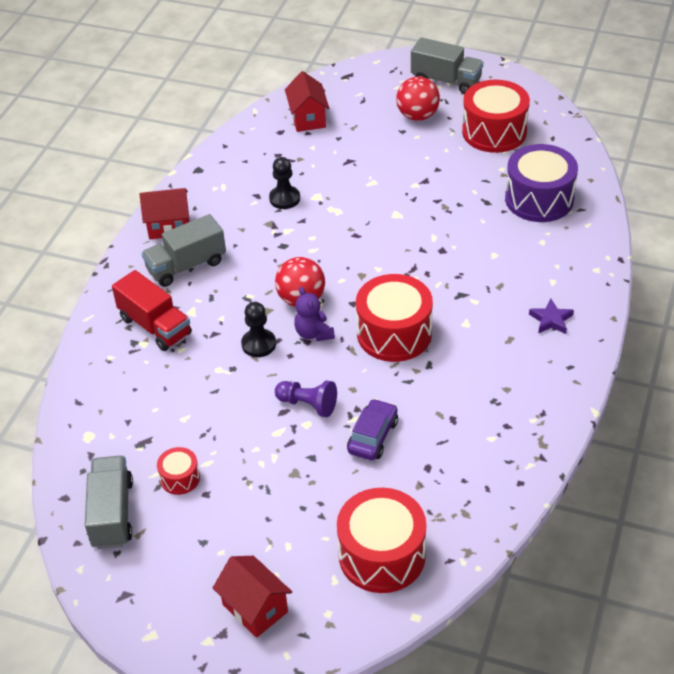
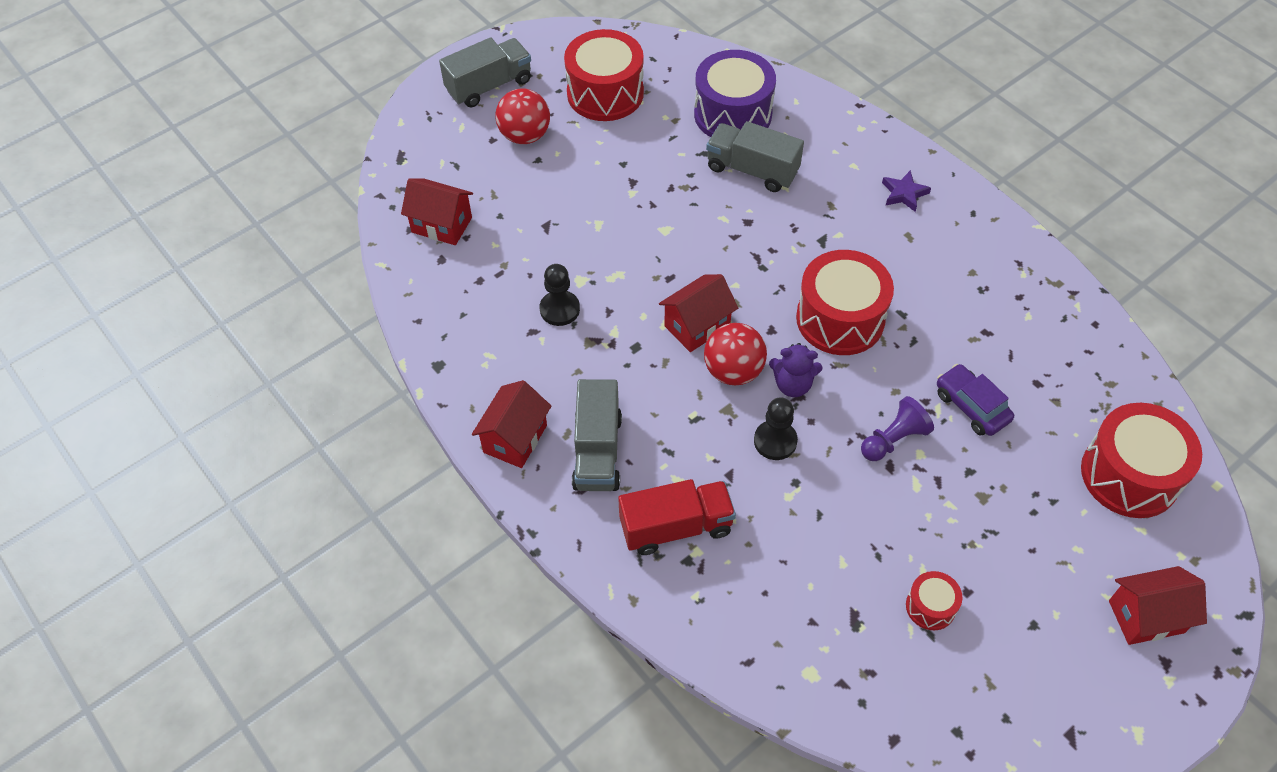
camera: 60 degrees left, 10 degrees up
(112, 513) = (946, 698): grey truck -> grey truck (752, 170)
(325, 266) = (697, 326): none -> red house

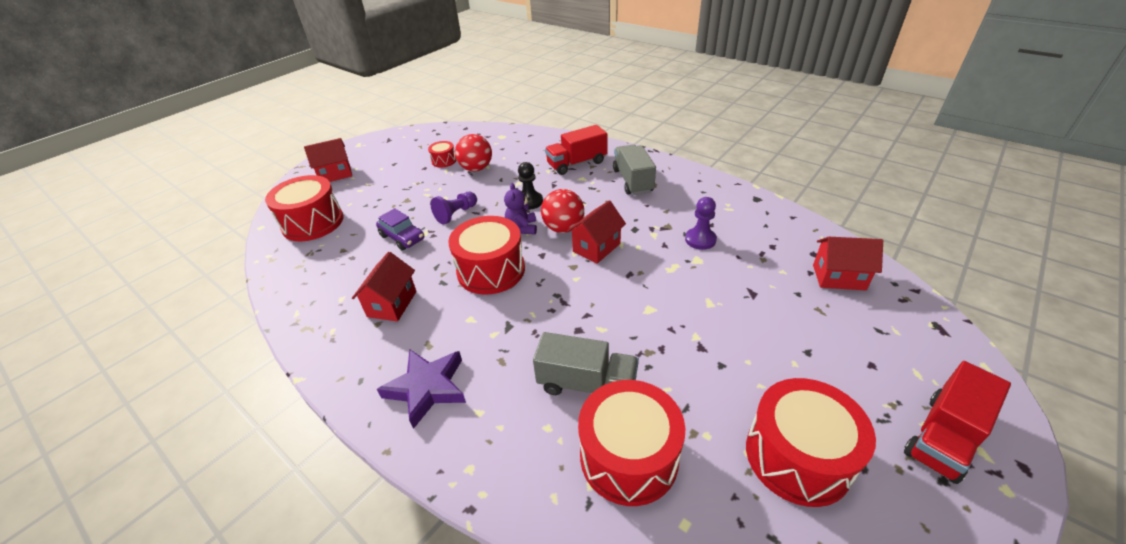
camera: 170 degrees right, 15 degrees down
(489, 86) = (943, 437): grey truck -> red truck
(515, 439) = (683, 178): red house -> red house (392, 304)
(525, 136) = (843, 376): red ball -> red ball (476, 168)
(559, 309) = (700, 240): black pawn -> purple pawn
(732, 114) = (628, 456): purple drum -> red drum
(792, 385) = (522, 228): purple teddy bear -> purple teddy bear turned 90 degrees counterclockwise
(904, 193) = (427, 388): purple star -> purple star, size x1.71

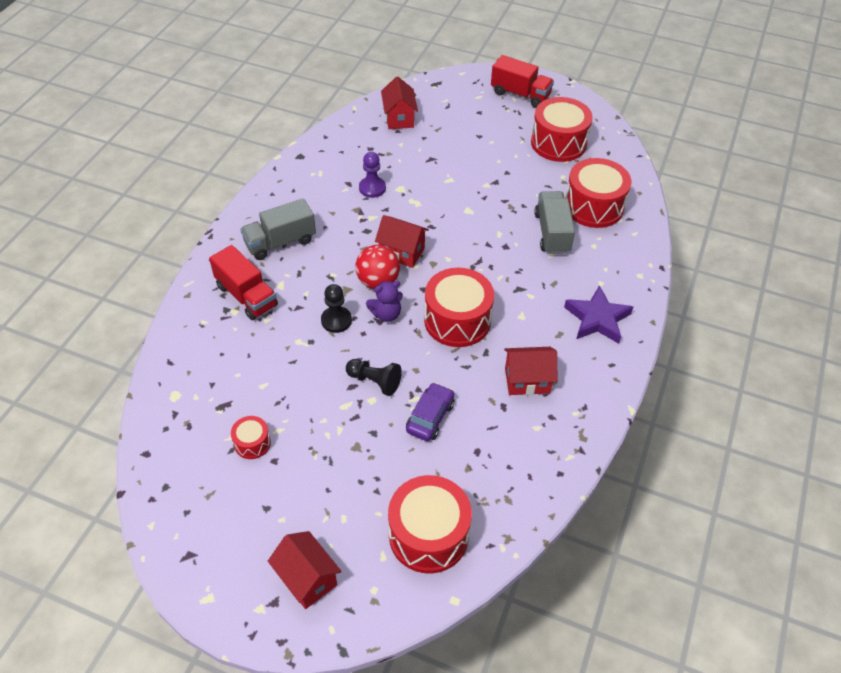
camera: 110 degrees left, 10 degrees up
(456, 214) = (374, 381): purple pawn -> black pawn
(476, 168) = (269, 396): red ball -> none

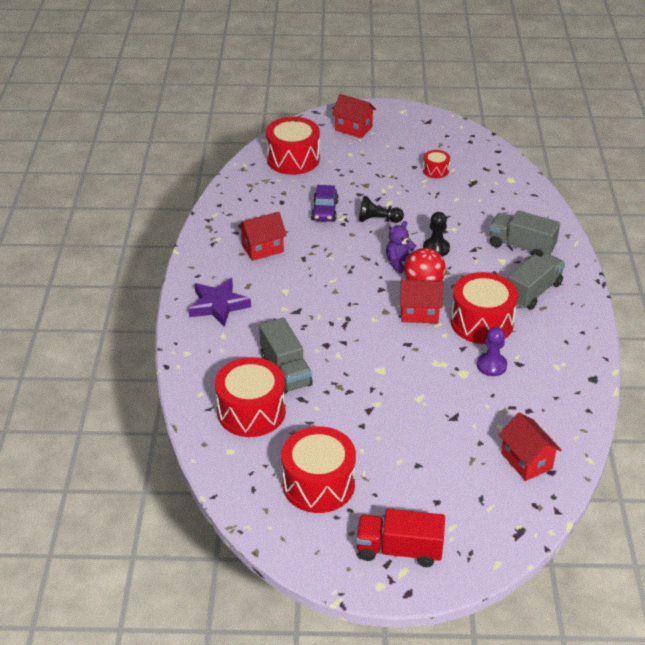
camera: 160 degrees right, 10 degrees down
(246, 296) = (521, 246): red truck -> grey truck
(457, 320) = (338, 273): red drum -> red drum (481, 322)

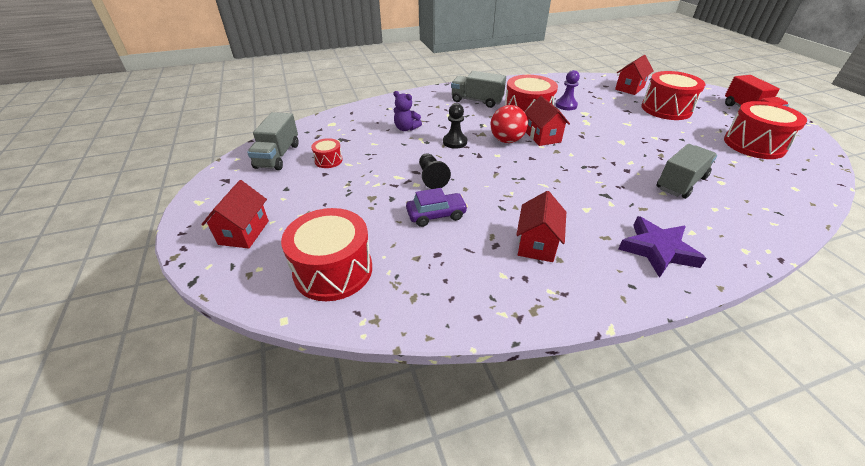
camera: 110 degrees left, 0 degrees up
(251, 411) = (745, 188): red drum -> red drum (666, 109)
(262, 248) = (537, 244): red house -> red house turned 60 degrees clockwise
(399, 263) = (488, 155): purple teddy bear -> purple teddy bear (406, 128)
(521, 246) = (426, 110): grey truck -> grey truck (278, 156)

